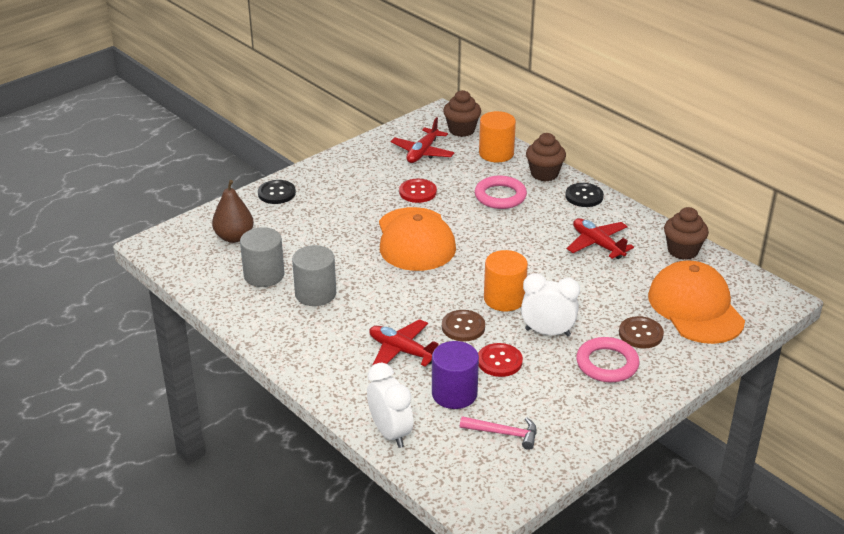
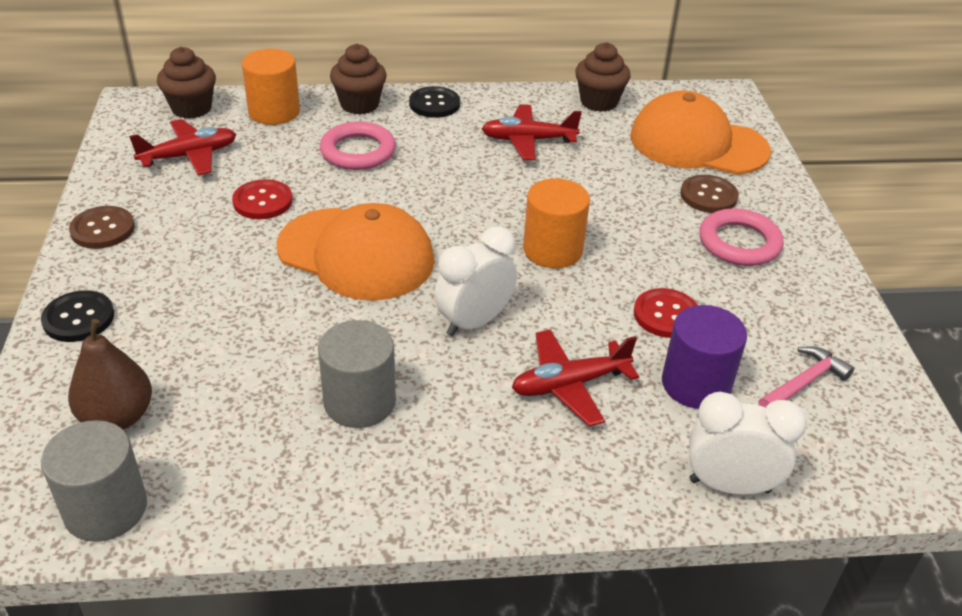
camera: 55 degrees left, 5 degrees up
(264, 275) = (252, 433): grey cylinder -> grey cylinder (105, 509)
(422, 152) = (189, 156): red plane -> red plane turned 90 degrees counterclockwise
(463, 327) = (573, 308): brown button -> brown button (103, 229)
(547, 332) = (646, 252): white clock -> white clock (474, 322)

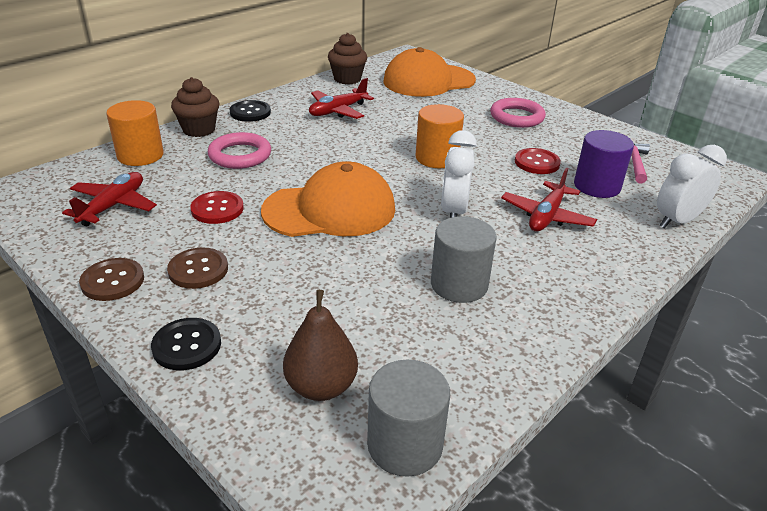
camera: 40 degrees left, 5 degrees down
(191, 108) = (66, 177): brown cupcake -> none
(708, 196) = (470, 102): brown button -> brown button (198, 270)

